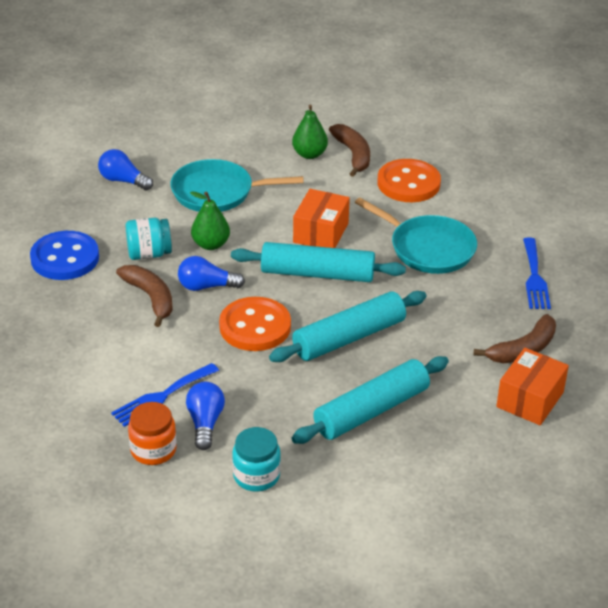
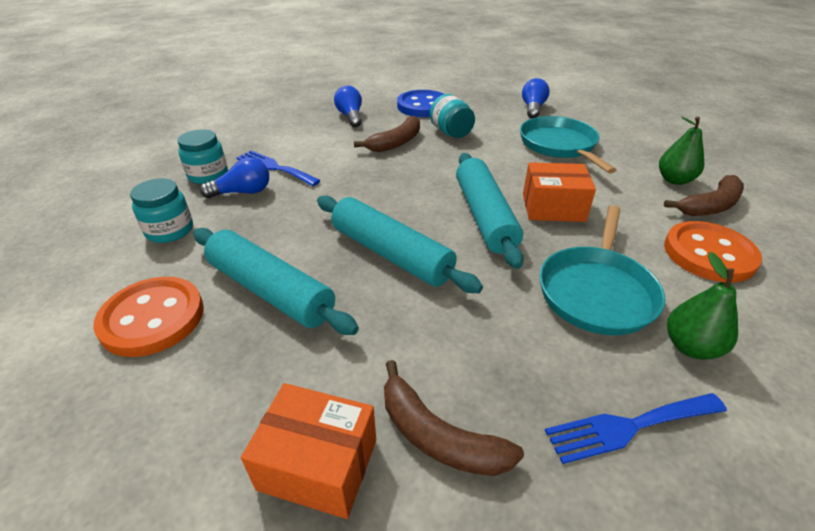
camera: 75 degrees right, 0 degrees up
(153, 450) = (208, 175): orange jar -> turquoise jar
(206, 286) = (425, 162): blue light bulb -> blue light bulb (350, 116)
(211, 244) = (484, 155): green pear -> green pear (690, 347)
(255, 327) = (382, 195): orange button -> orange button (152, 318)

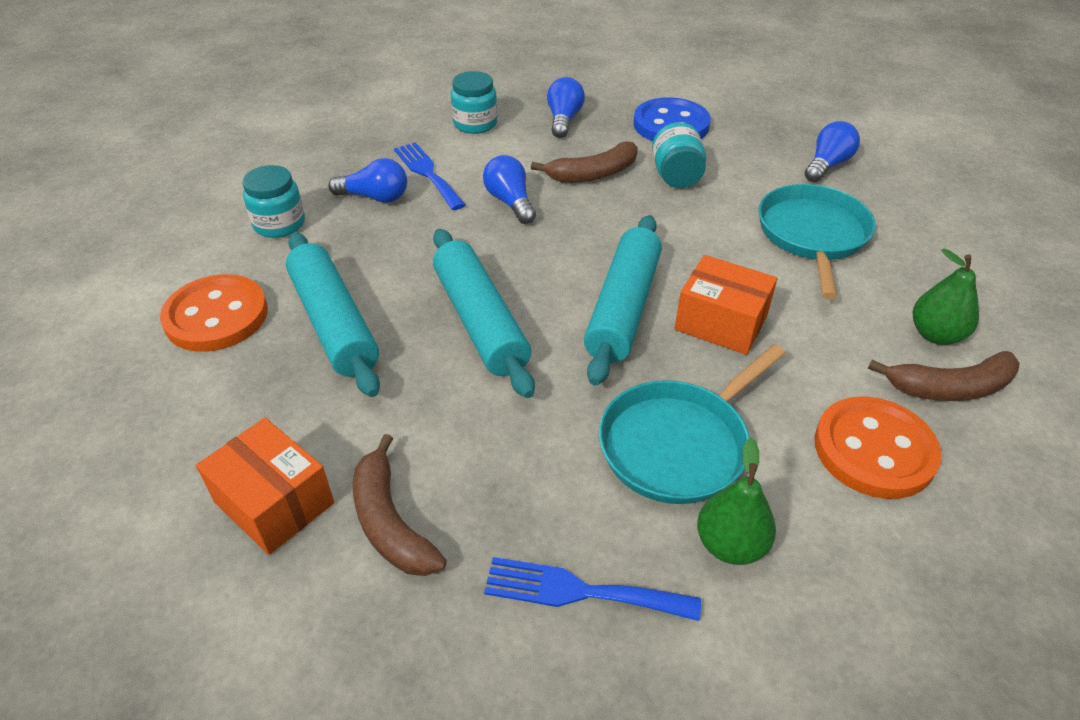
camera: 25 degrees right, 5 degrees up
(208, 175) = (352, 165): turquoise jar -> turquoise jar (475, 124)
(351, 171) = (510, 202): none -> blue light bulb

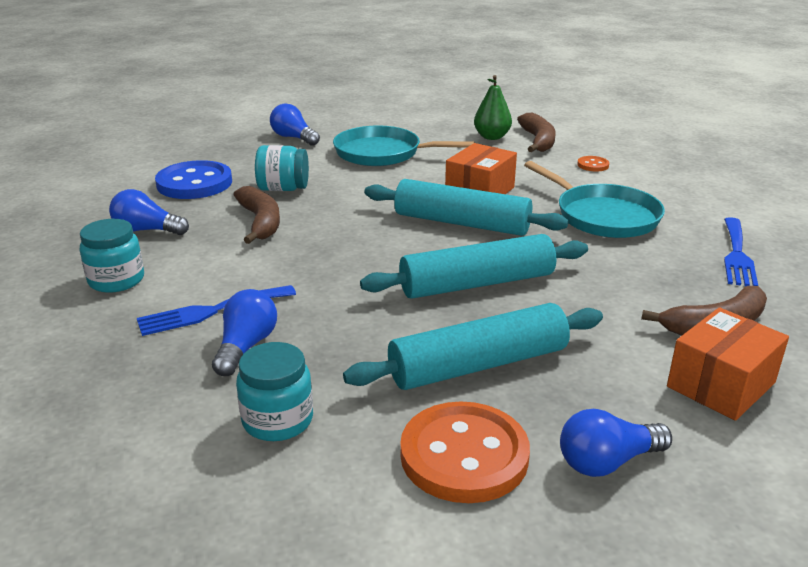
camera: 85 degrees left, 15 degrees down
(510, 202) = (292, 264): blue light bulb -> blue light bulb (607, 462)
(730, 545) = (680, 209): green pear -> none
(874, 450) = (593, 165): orange button -> orange button, size x0.44

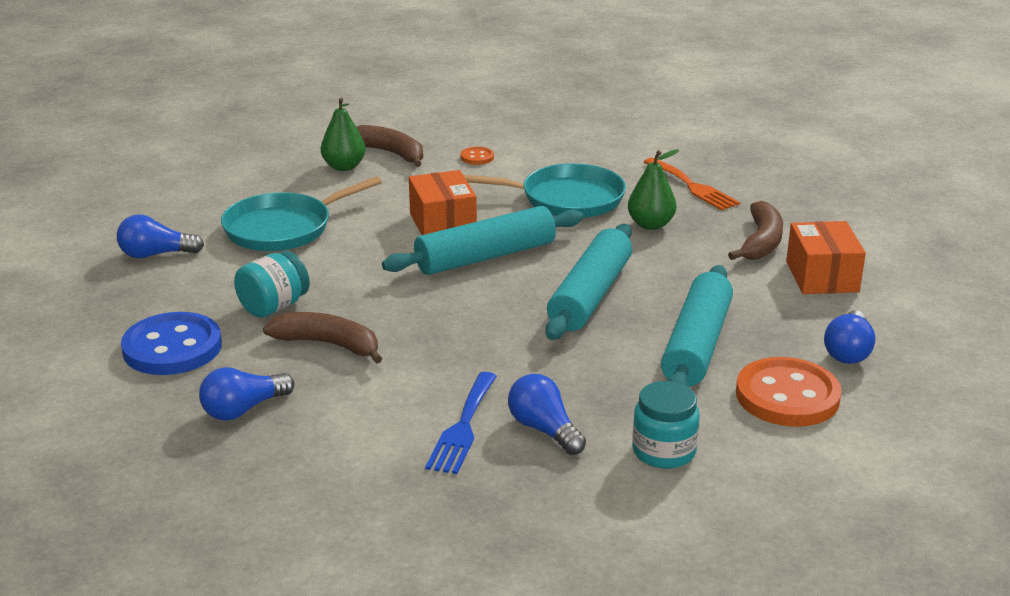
camera: 50 degrees left, 0 degrees up
(116, 280) = (329, 458): turquoise jar -> none
(635, 263) = (650, 225): none -> green pear
(737, 255) = (693, 186): blue fork -> orange fork

